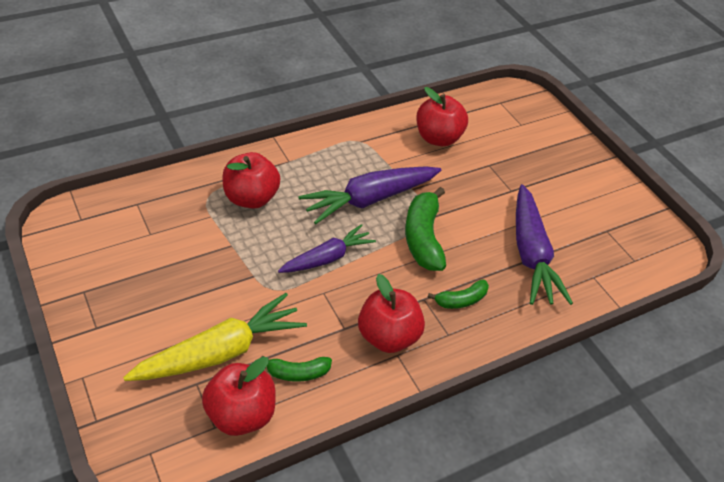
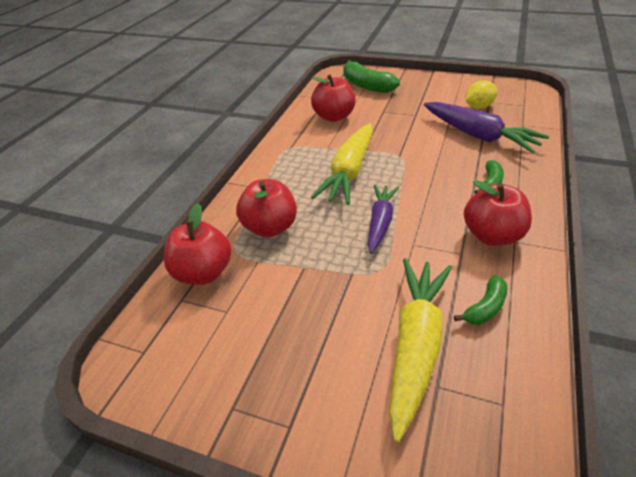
camera: 35 degrees left, 5 degrees down
(241, 414) = (503, 375): red apple -> red apple (203, 273)
(369, 200) = (349, 172): purple carrot -> yellow carrot
(423, 238) = (414, 169): green banana -> green banana (366, 85)
(585, 228) = (478, 107): none -> yellow lemon

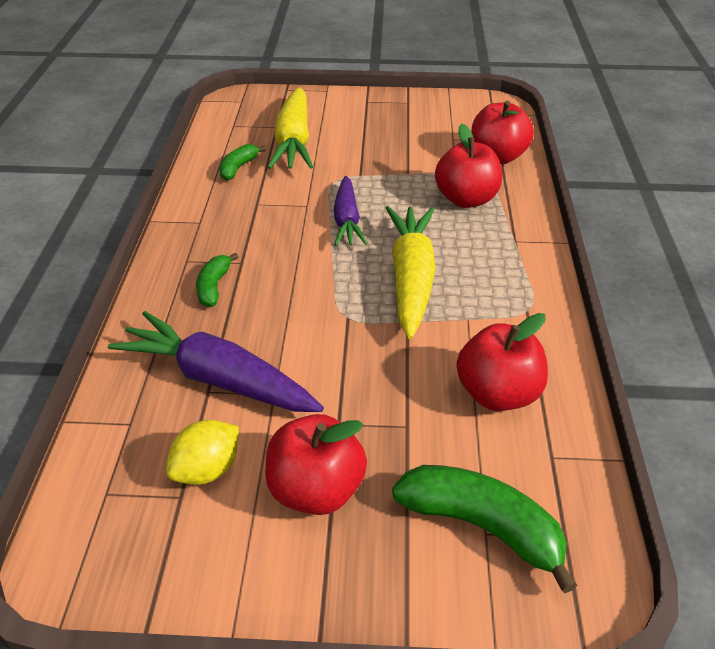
camera: 160 degrees right, 0 degrees up
(492, 235) = (222, 223): red apple -> red apple (316, 490)

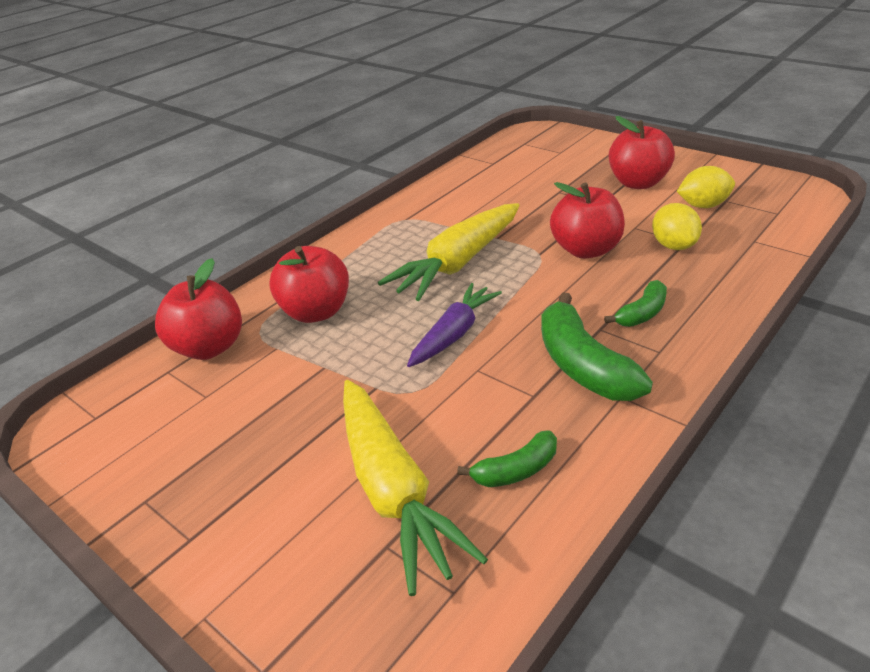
camera: 140 degrees left, 5 degrees down
(218, 379) = (673, 246): purple carrot -> yellow lemon
(294, 141) = (394, 491): yellow carrot -> yellow carrot turned 120 degrees clockwise
(482, 526) = (560, 153): green banana -> green banana (583, 365)
(497, 394) = (487, 189): red apple -> red apple (586, 250)

